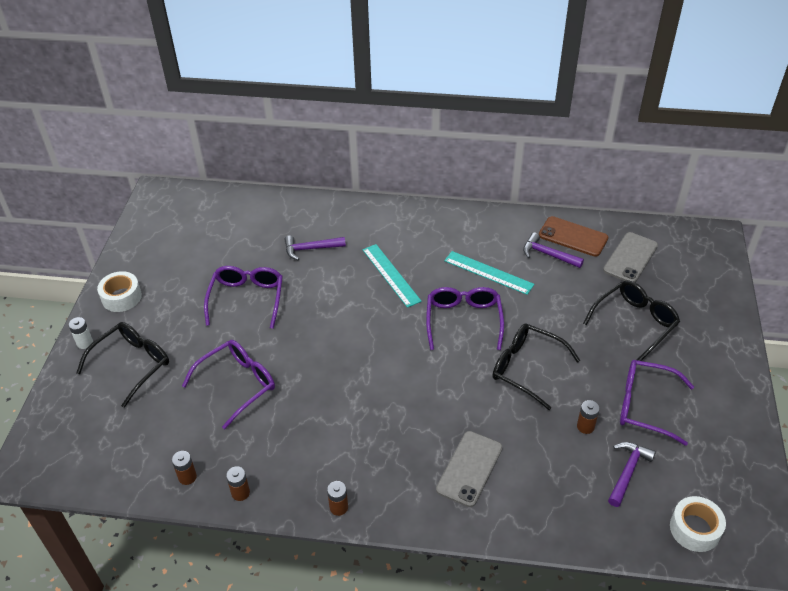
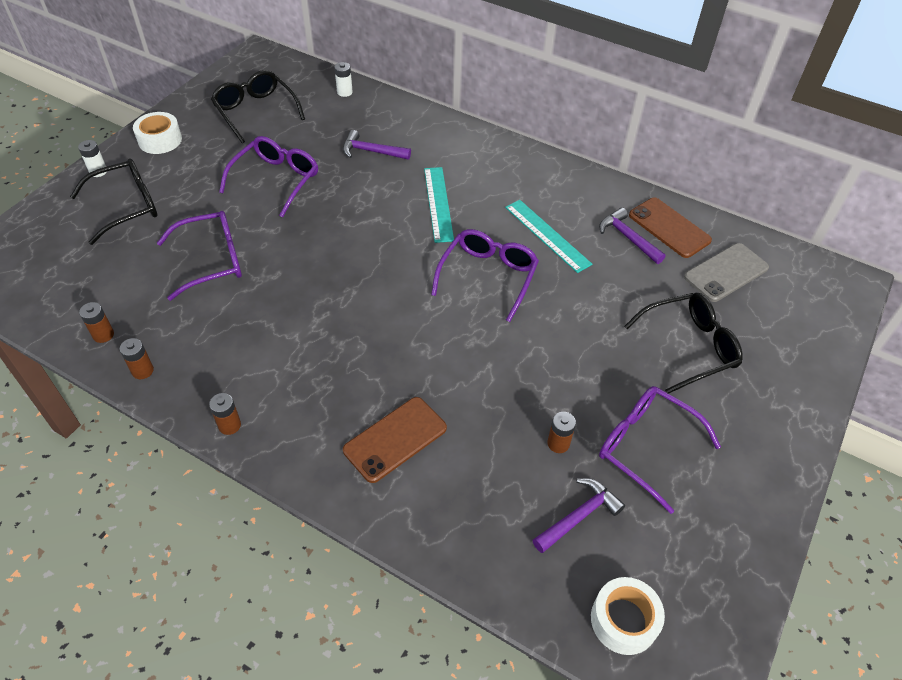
camera: 20 degrees right, 5 degrees up
(255, 204) = (344, 92): none -> white battery
(469, 468) = (395, 439): grey phone -> brown phone
(526, 368) = (527, 352): black glasses -> black glasses (255, 111)

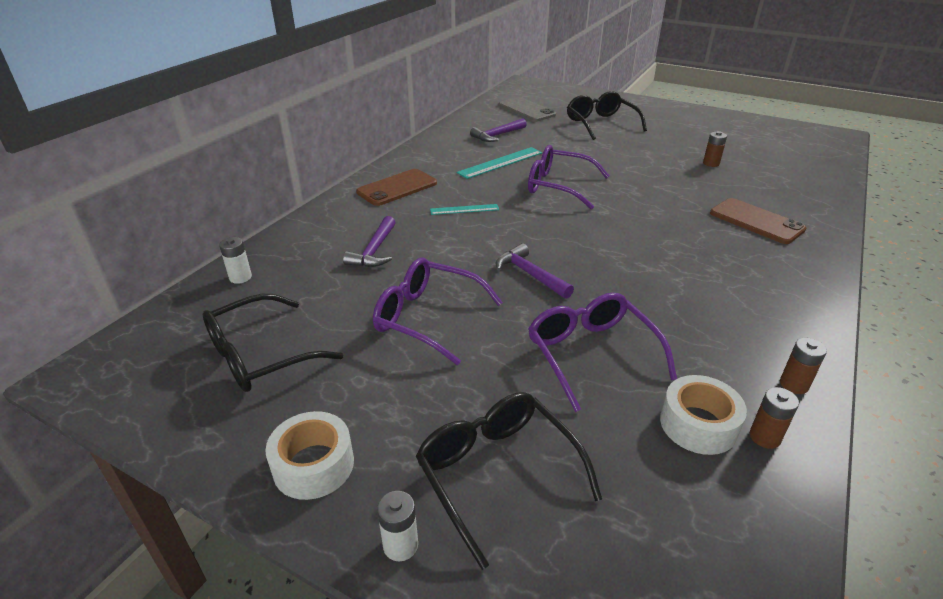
camera: 90 degrees left, 15 degrees down
(229, 425) = (812, 307): brown battery -> none
(438, 203) = (464, 209): turquoise ruler -> turquoise ruler, size x0.61
(579, 516) = (762, 159): purple hammer -> purple hammer (530, 274)
(624, 620) = (818, 150): white tape -> white tape (698, 424)
(645, 447) = (692, 139): purple glasses -> none
(669, 228) = (483, 122): brown phone -> brown phone (397, 188)

